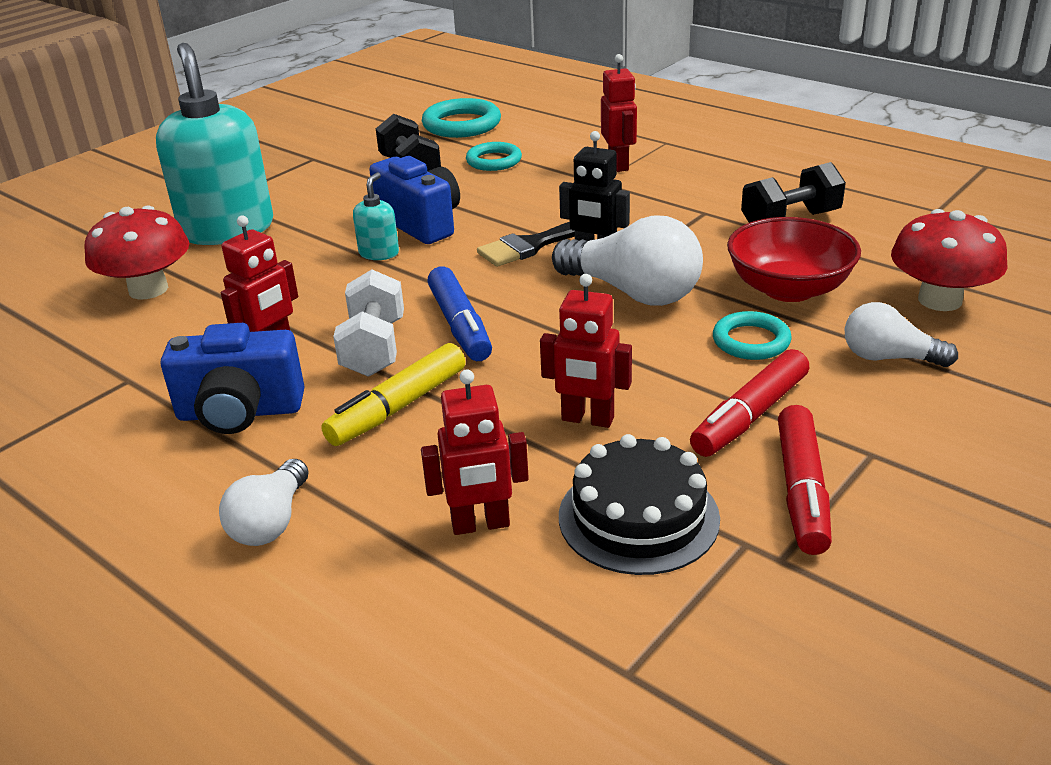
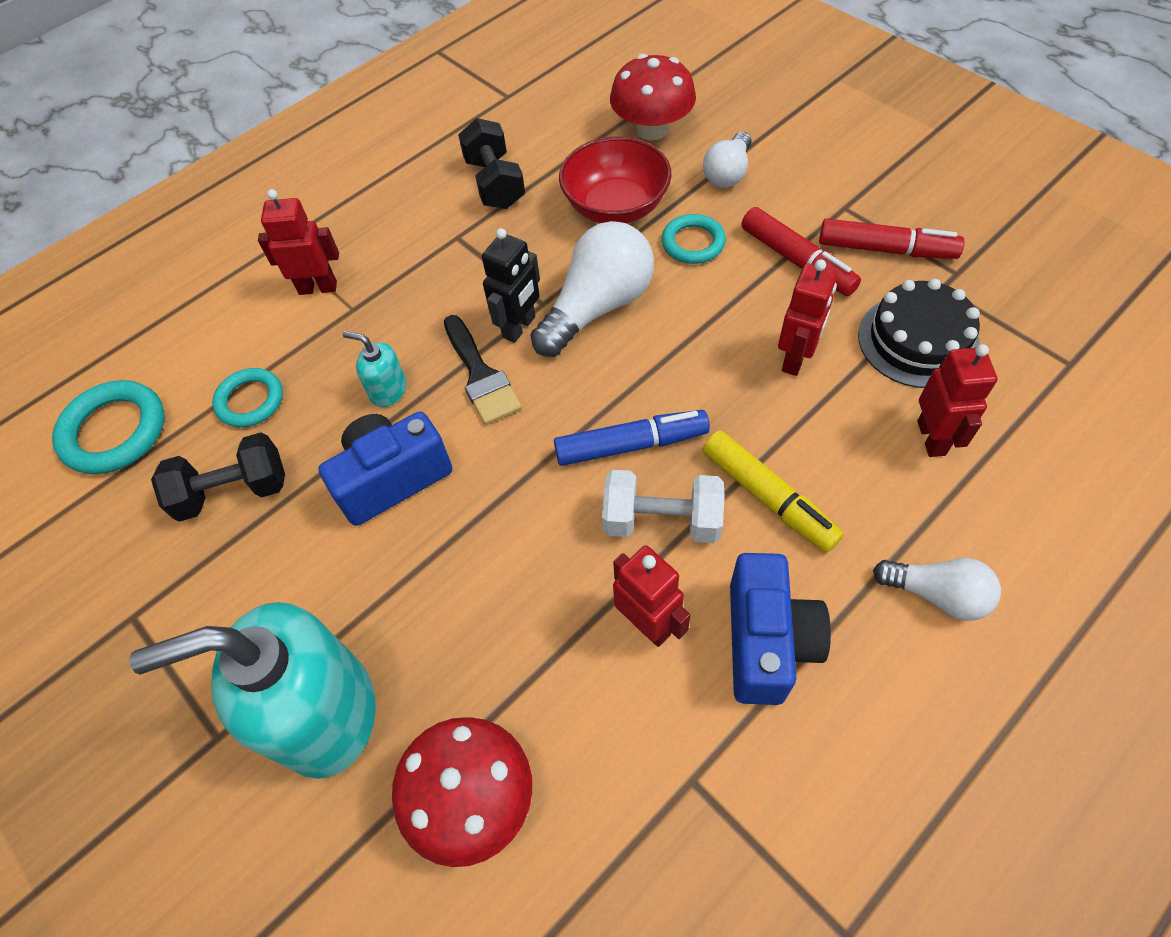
camera: 80 degrees left, 25 degrees up
(379, 253) = (454, 522): turquoise soap dispenser -> turquoise soap dispenser (388, 390)

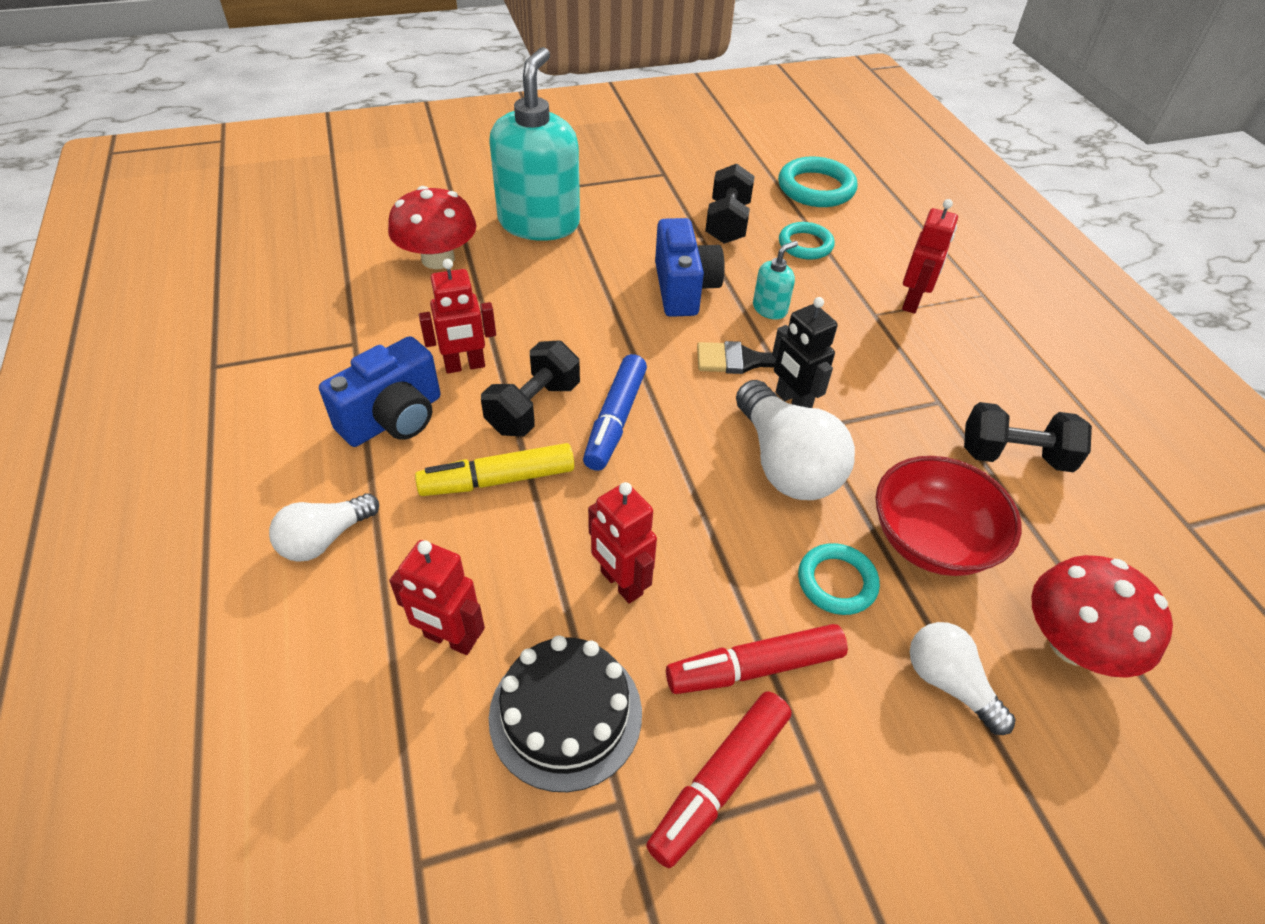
camera: 110 degrees right, 10 degrees down
(662, 521) = (533, 408): white dumbbell -> black dumbbell
(767, 642) = (394, 418): blue camera -> blue camera turned 75 degrees counterclockwise

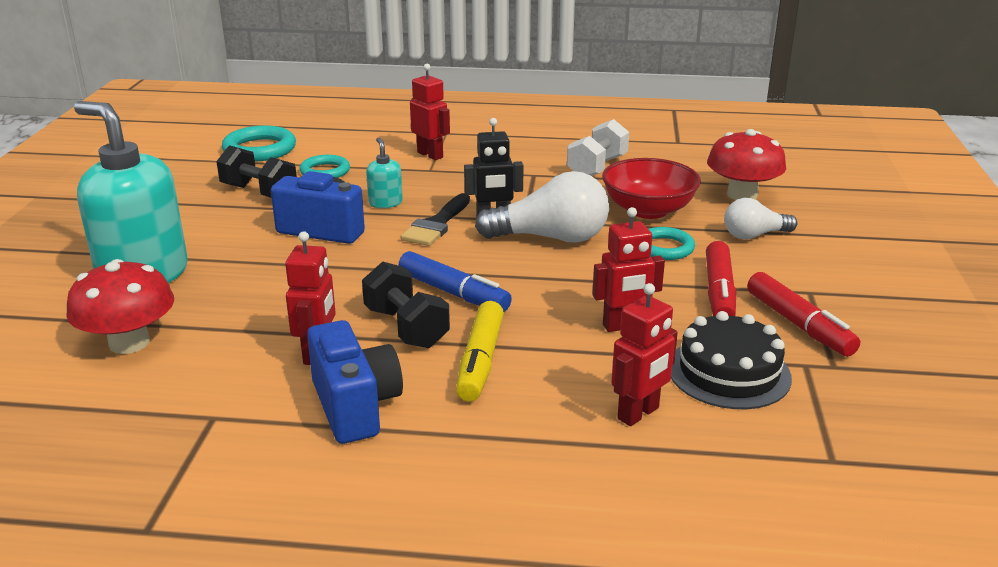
camera: 65 degrees left, 20 degrees down
(325, 539) = (487, 469): white light bulb -> none
(1014, 456) = (597, 167): black dumbbell -> white dumbbell

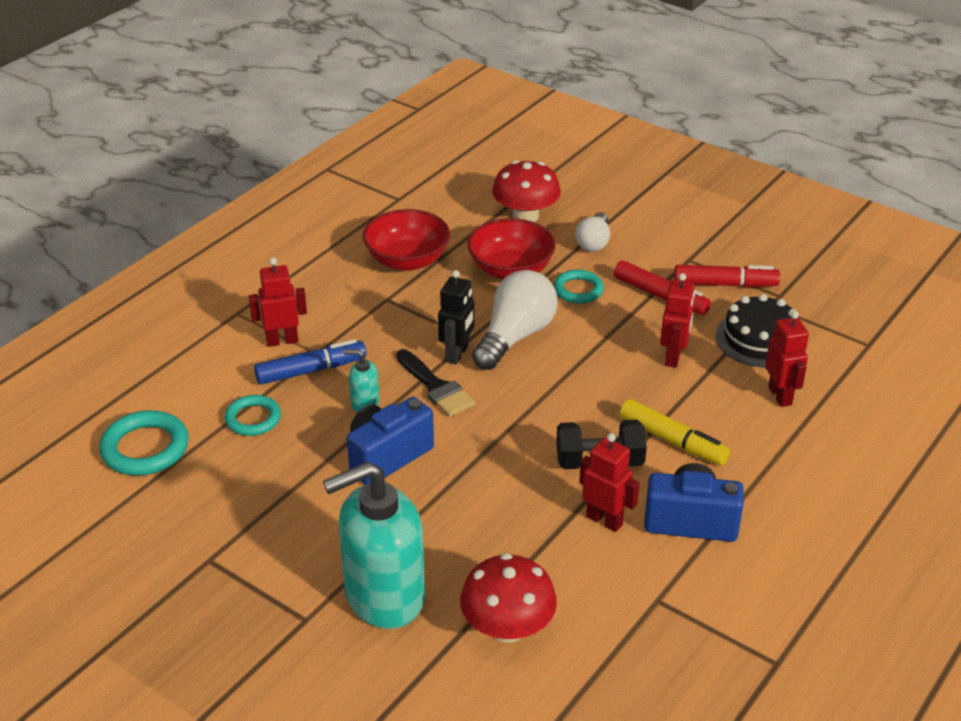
camera: 60 degrees left, 10 degrees up
(259, 192) = (261, 476): black dumbbell -> none
(454, 293) = (564, 419): blue marker -> blue marker (311, 370)
(597, 167) = (407, 260): white dumbbell -> red bowl

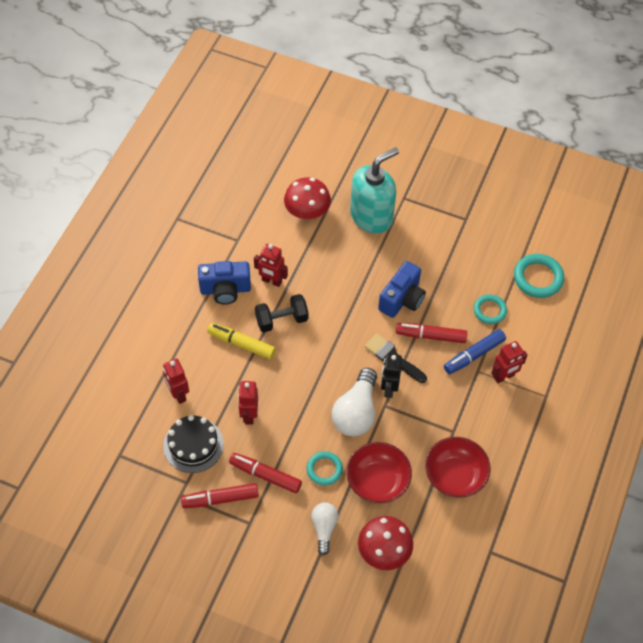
camera: 165 degrees right, 20 degrees up
(364, 403) = (430, 336): turquoise soap dispenser -> red marker

